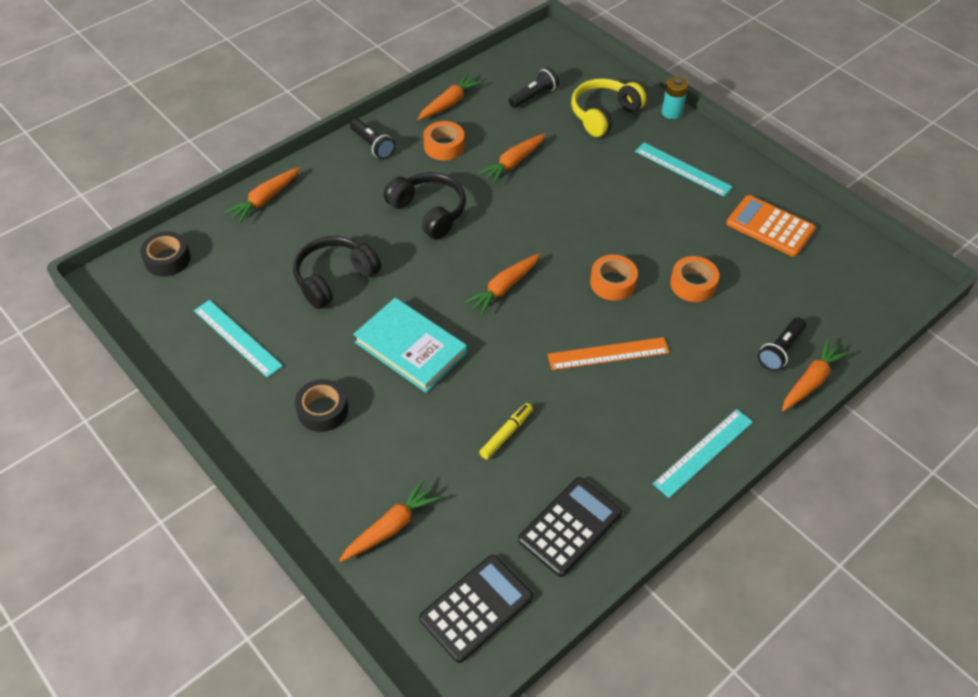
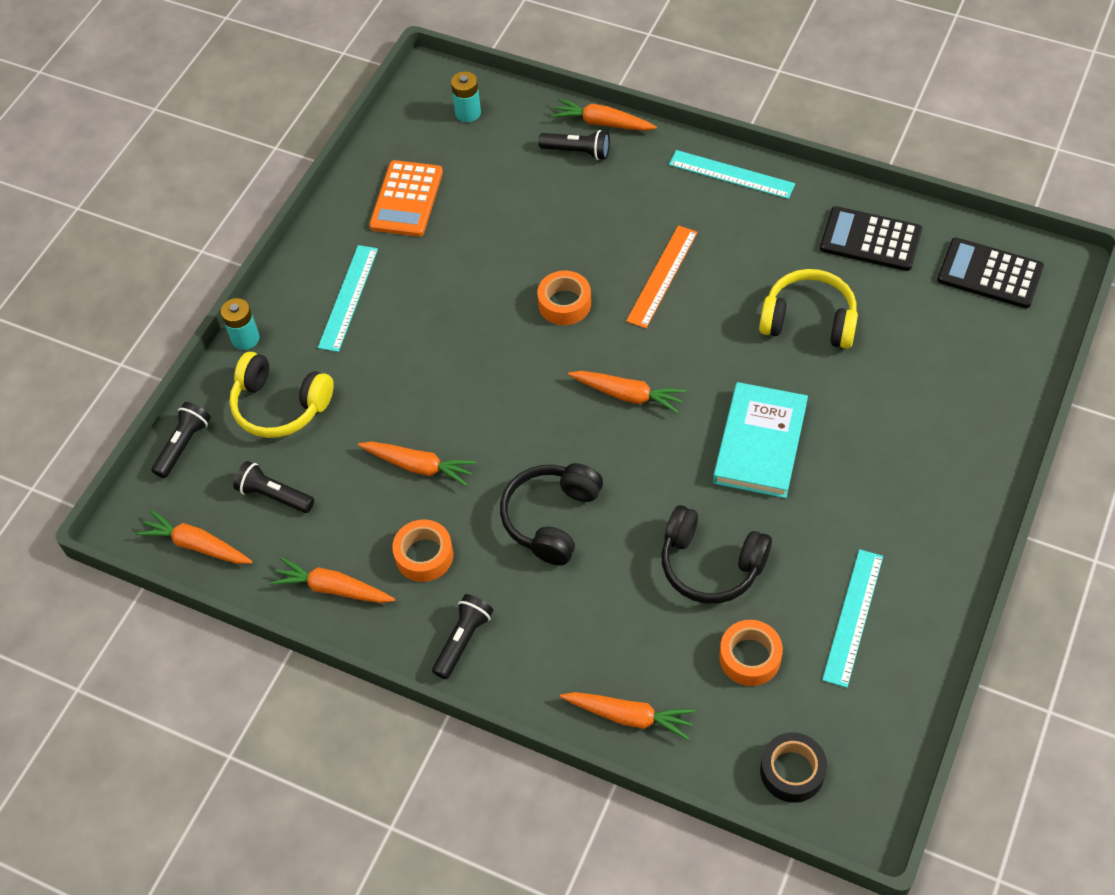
camera: 110 degrees left, 5 degrees up
(323, 410) = (886, 483): black tape -> none
(390, 527) = (965, 365): orange carrot -> orange carrot (197, 545)
(506, 434) = (809, 320): yellow marker -> yellow headphones
(598, 68) = (183, 445): none -> black flashlight
(608, 354) = (662, 276): orange ruler -> orange ruler turned 60 degrees clockwise
(693, 284) = (528, 238): orange tape -> orange tape (750, 657)
(859, 293) = (468, 113): none -> turquoise battery

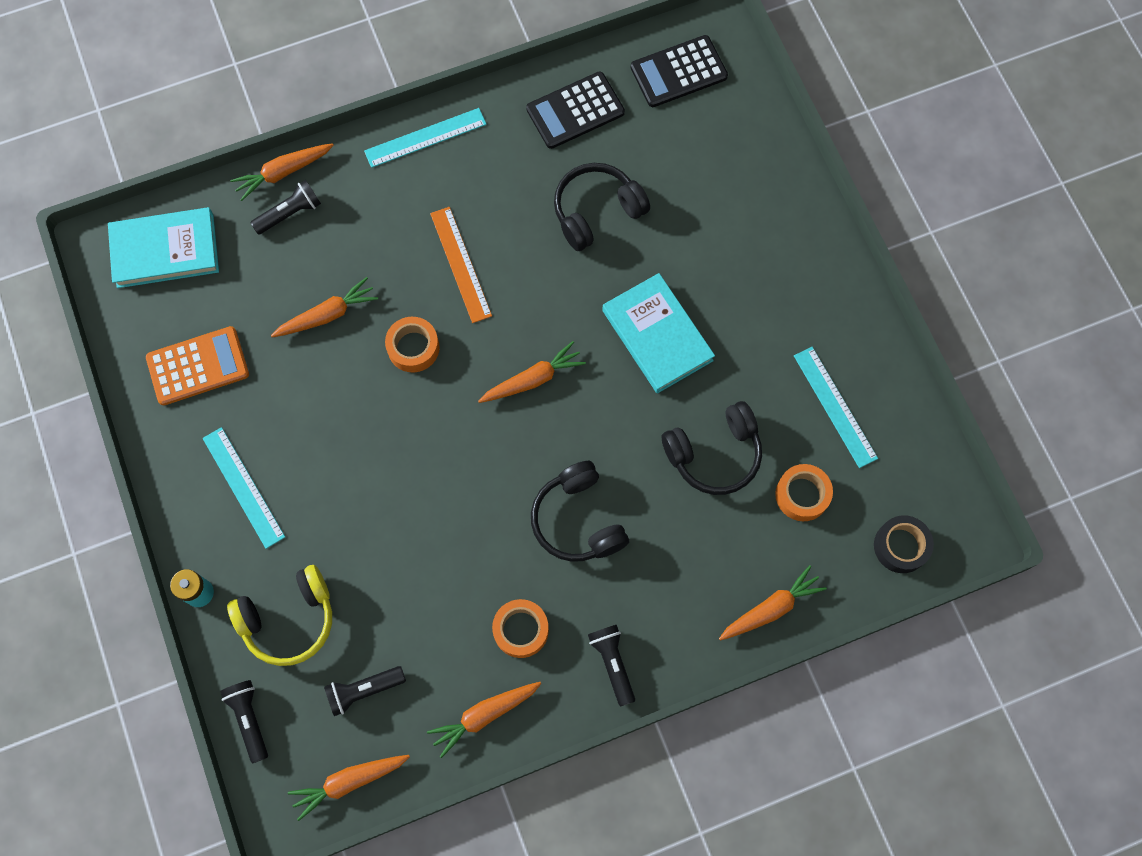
camera: 50 degrees left, 15 degrees up
(406, 199) = (198, 366): orange calculator -> orange calculator turned 75 degrees counterclockwise
(418, 466) = (444, 569): orange carrot -> orange carrot (327, 315)
(468, 113) = (165, 250): turquoise battery -> turquoise book
(809, 320) = (596, 211): yellow headphones -> black headphones

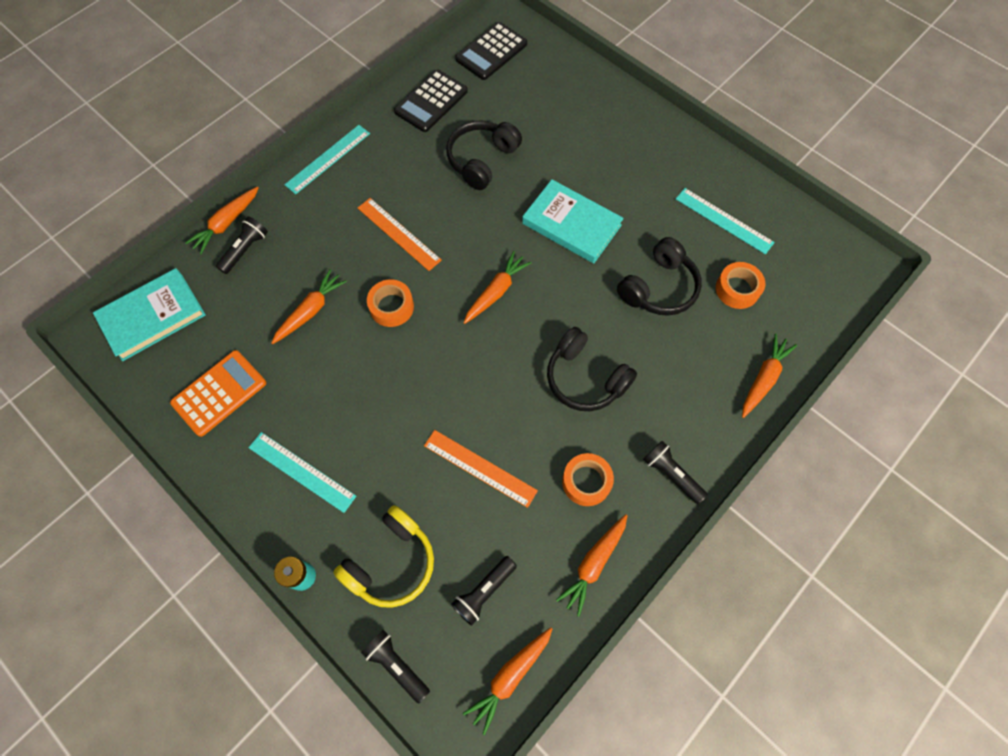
camera: 25 degrees left, 5 degrees down
(420, 565) = (480, 468): none -> orange ruler
(900, 546) = (826, 294): black tape -> none

